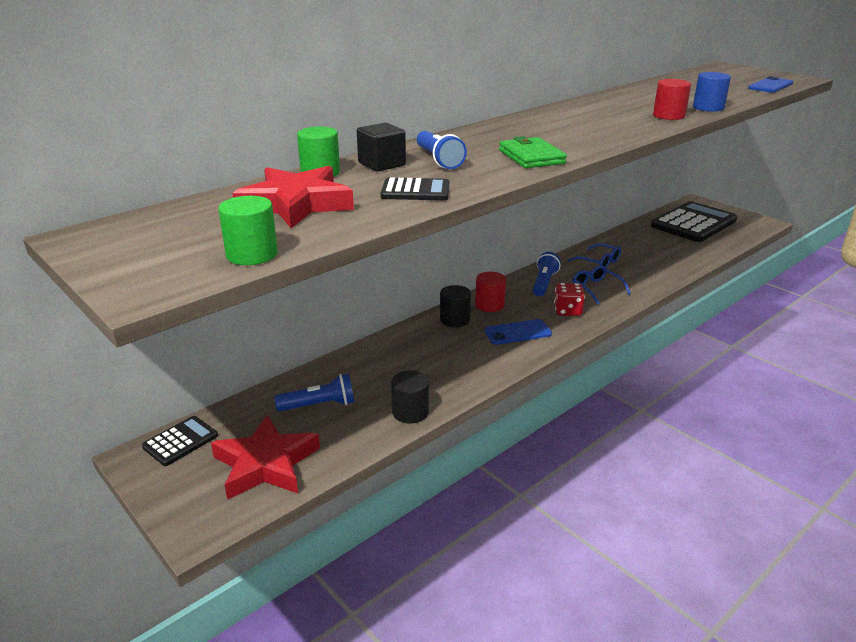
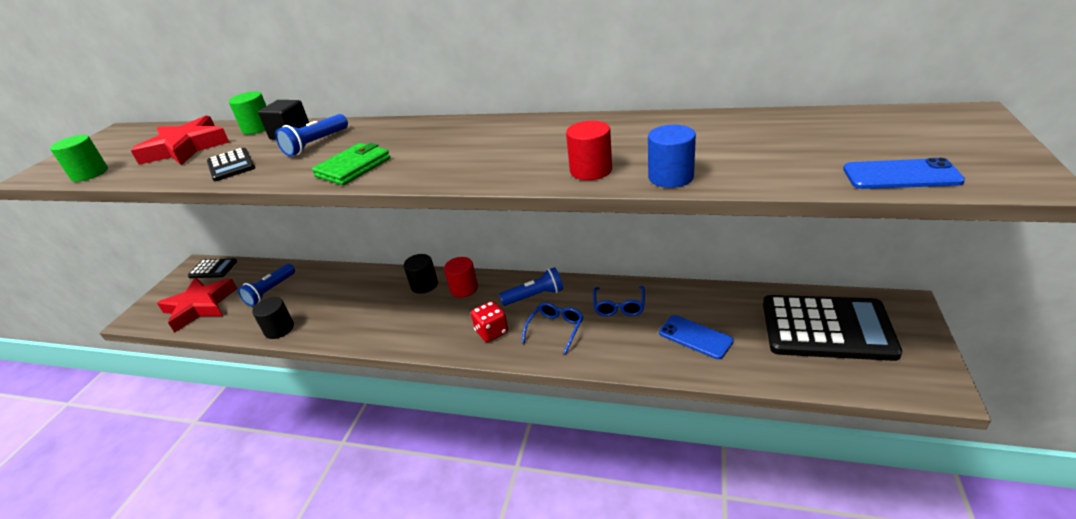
camera: 60 degrees right, 5 degrees up
(319, 405) = (270, 291): blue flashlight -> blue flashlight turned 75 degrees clockwise
(517, 332) = (428, 323): blue phone -> blue phone (695, 337)

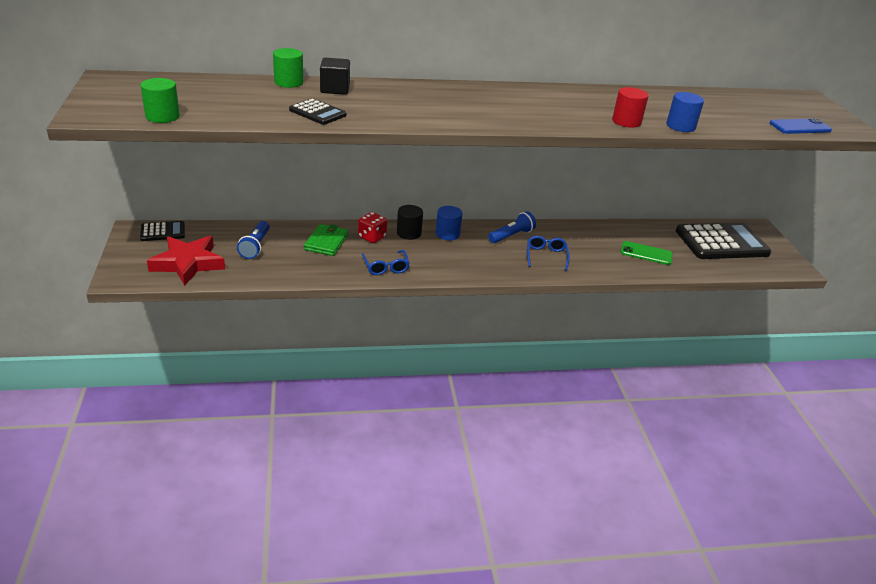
camera: 30 degrees left, 0 degrees up
(186, 148) = (237, 97): red star -> none
(279, 329) = (300, 274): black cylinder -> none
(316, 144) = (375, 98): blue flashlight -> none
(353, 167) = (441, 116): green wallet -> green wallet (326, 242)
(464, 288) = (447, 234): red cylinder -> blue cylinder
(491, 332) = (498, 261): red dice -> red dice (372, 237)
(619, 306) = (581, 238): blue glasses -> blue glasses (385, 267)
(695, 337) = (646, 253): blue phone -> green phone

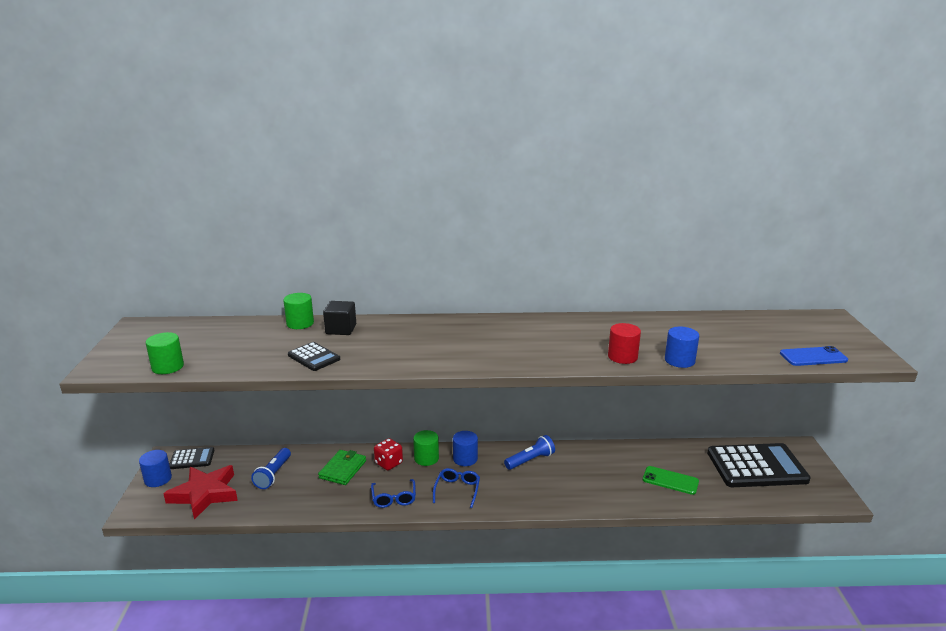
camera: 10 degrees right, 10 degrees down
(132, 250) = (158, 479): none -> blue cylinder
(409, 233) = (426, 458): black cylinder -> green cylinder
(546, 256) = (562, 484): blue glasses -> blue glasses (457, 490)

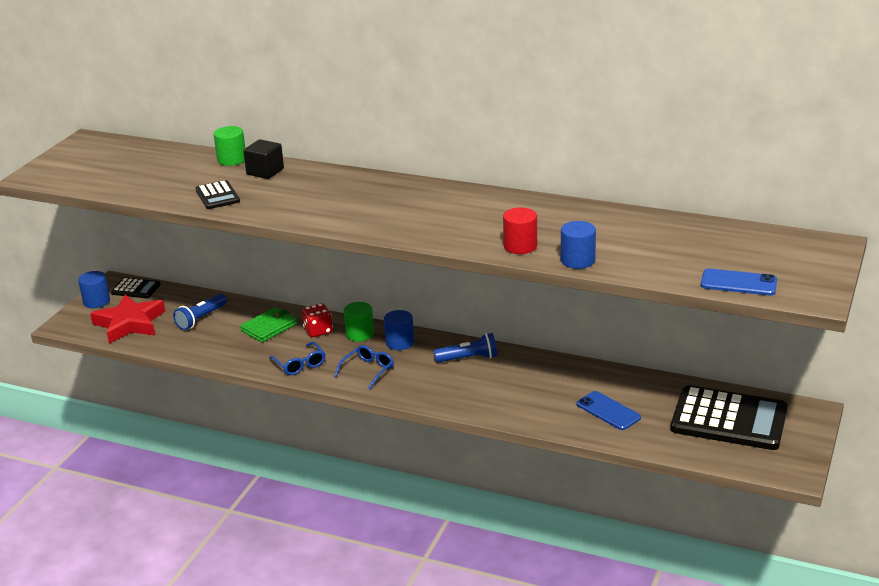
camera: 25 degrees right, 5 degrees up
(168, 367) = (87, 184): green cylinder -> none
(394, 498) = (300, 364): blue glasses -> blue glasses turned 45 degrees counterclockwise
(670, 480) = (608, 411): green phone -> blue phone

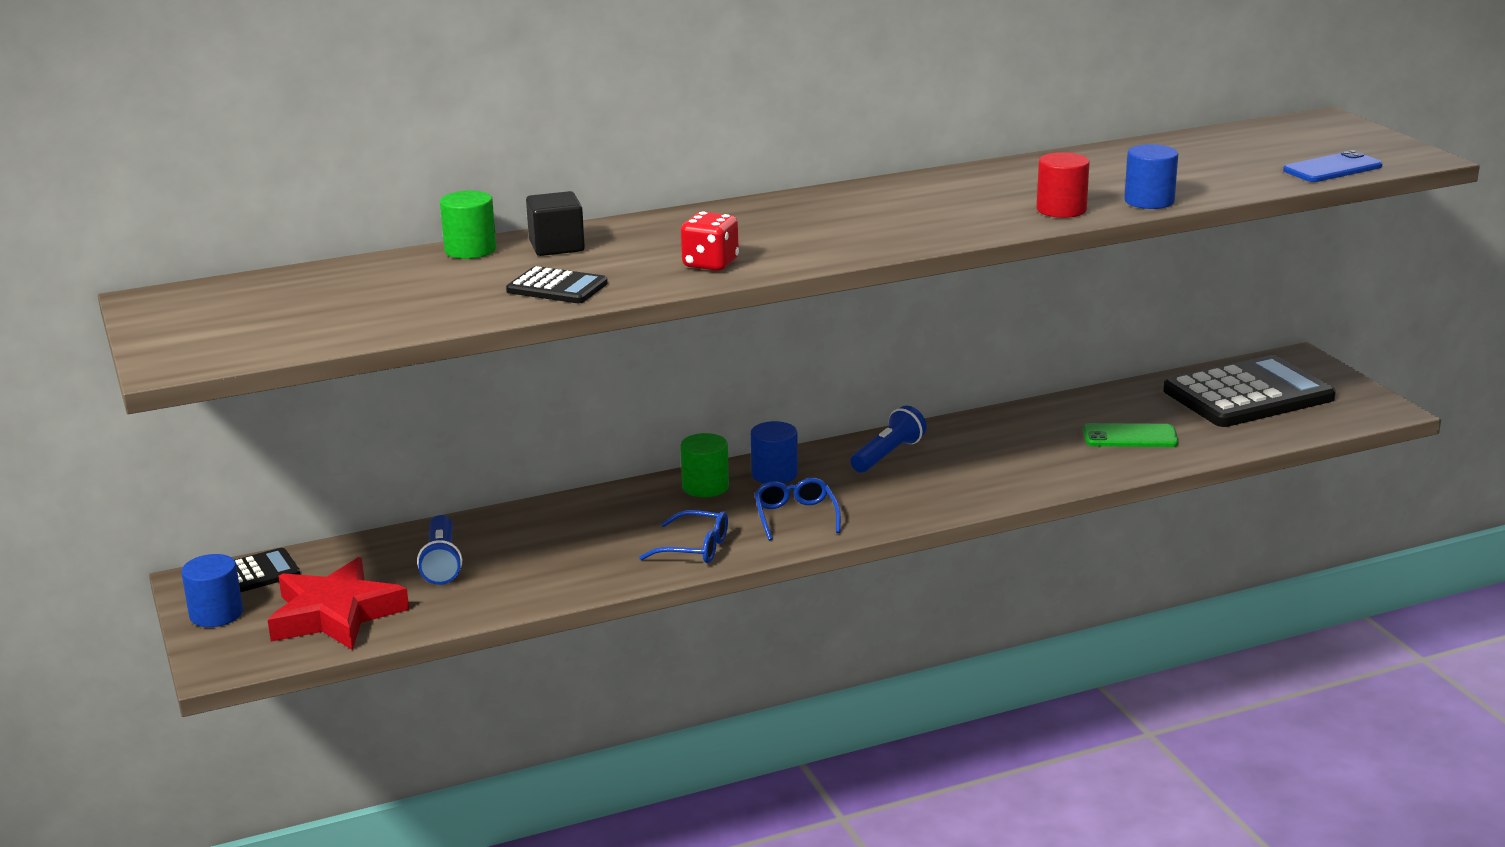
camera: 45 degrees left, 5 degrees down
(269, 327) = (566, 530): green wallet -> none
(318, 331) = (643, 506): red dice -> red dice (710, 264)
(608, 411) = (1130, 437): blue phone -> green phone

